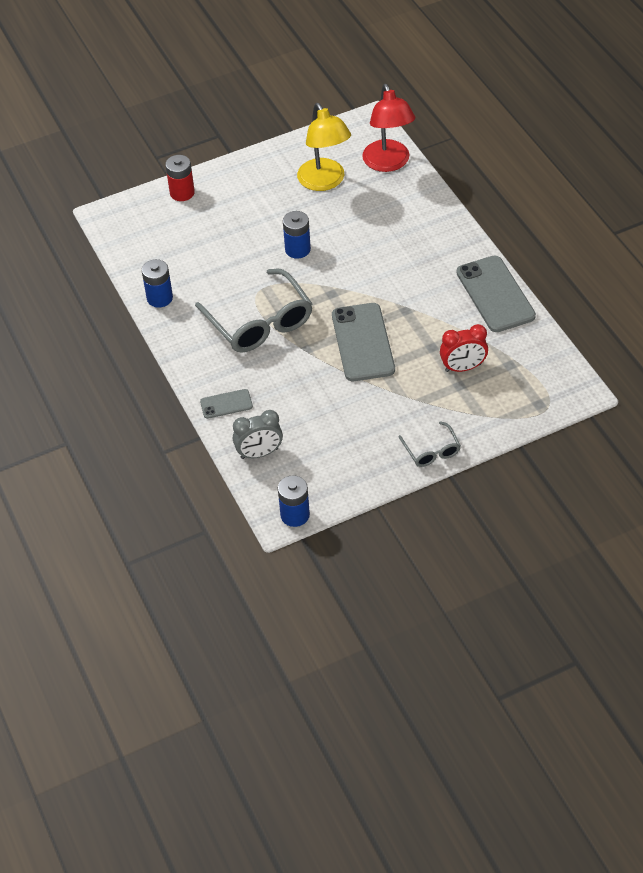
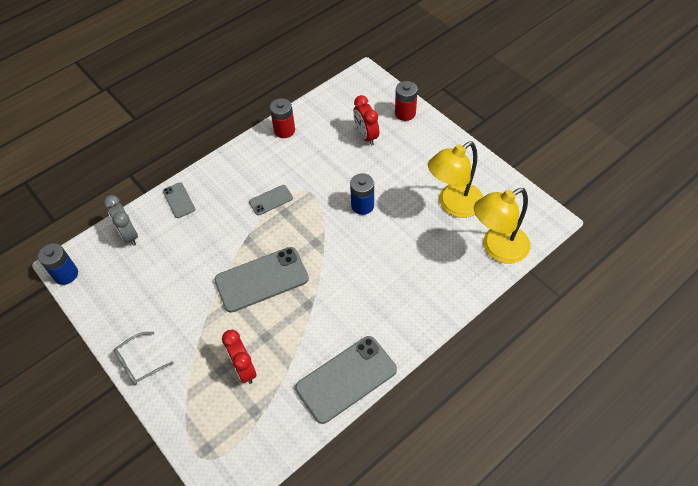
camera: 75 degrees right, 5 degrees up
(160, 298) = (284, 130): blue battery -> red battery
(201, 230) = (366, 136): none -> red clock
(260, 322) = (271, 200): grey glasses -> grey phone
(388, 163) = (497, 249): red lamp -> yellow lamp

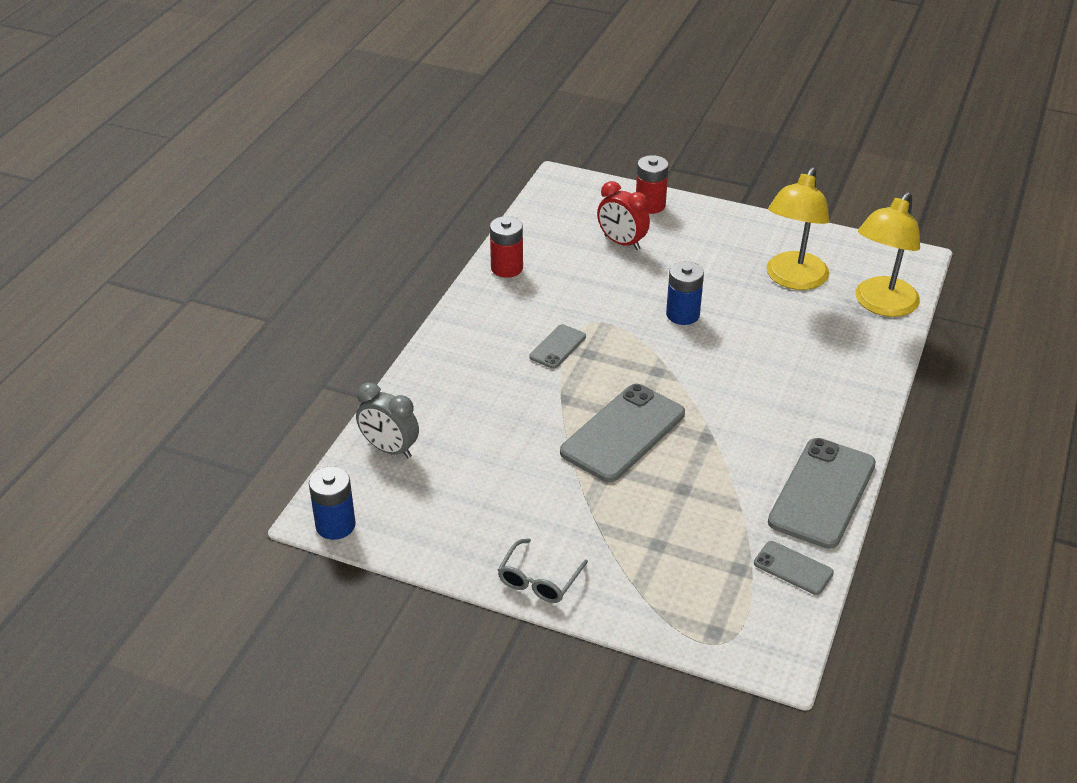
camera: 30 degrees left, 15 degrees down
(179, 200) = (427, 388): grey phone -> grey phone (793, 568)
(244, 369) = (686, 532): red clock -> none

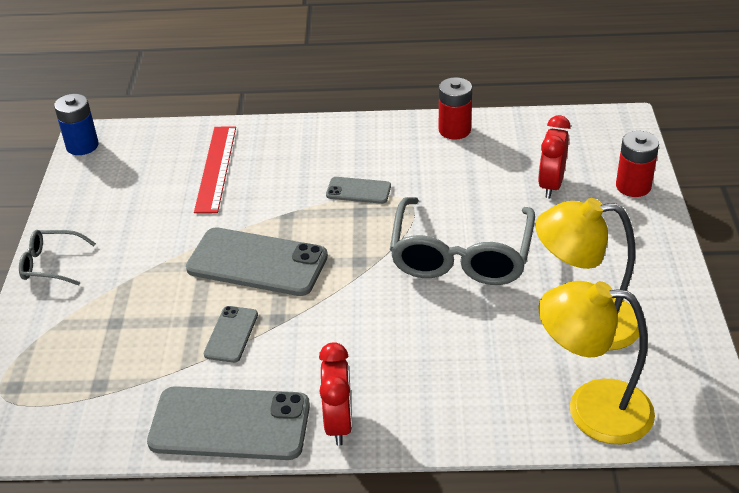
camera: 70 degrees right, 0 degrees up
(389, 449) = (177, 143): grey clock -> none
(455, 430) = (216, 168): none -> red ruler
(682, 314) = (461, 255): blue battery -> grey glasses
(793, 568) = (111, 424): grey phone -> grey phone (231, 334)
(846, 431) = (339, 423): none -> red clock

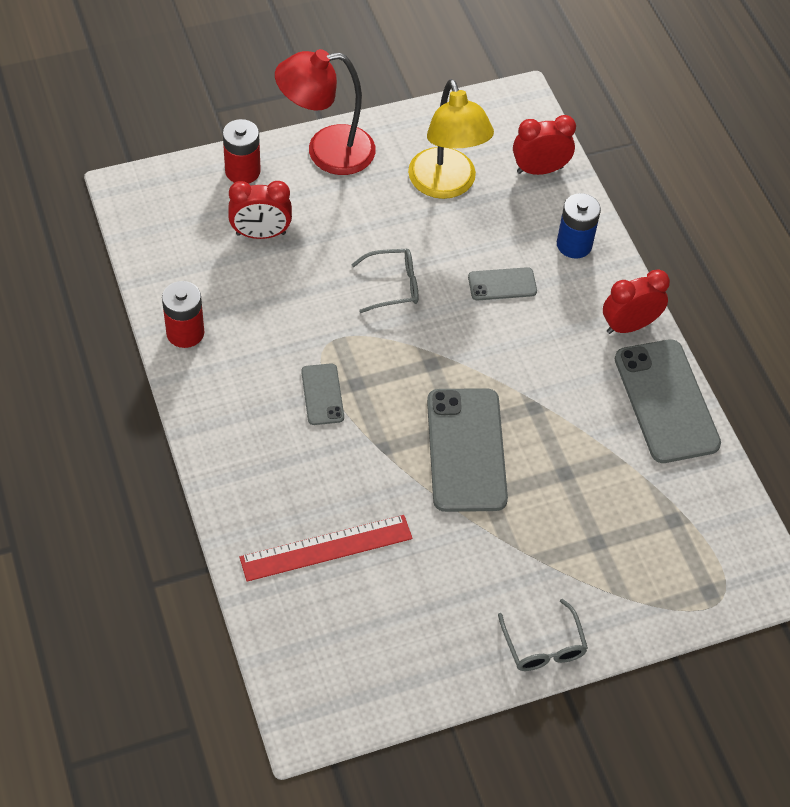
camera: 115 degrees left, 15 degrees up
(82, 146) = (328, 723): blue battery -> blue battery (574, 244)
(231, 334) = (569, 437): grey phone -> grey phone (502, 284)
(461, 255) = (393, 285): grey glasses -> grey glasses, size x0.50
(592, 409) = (539, 170): yellow lamp -> red clock
(650, 244) = (326, 151): none -> red lamp

